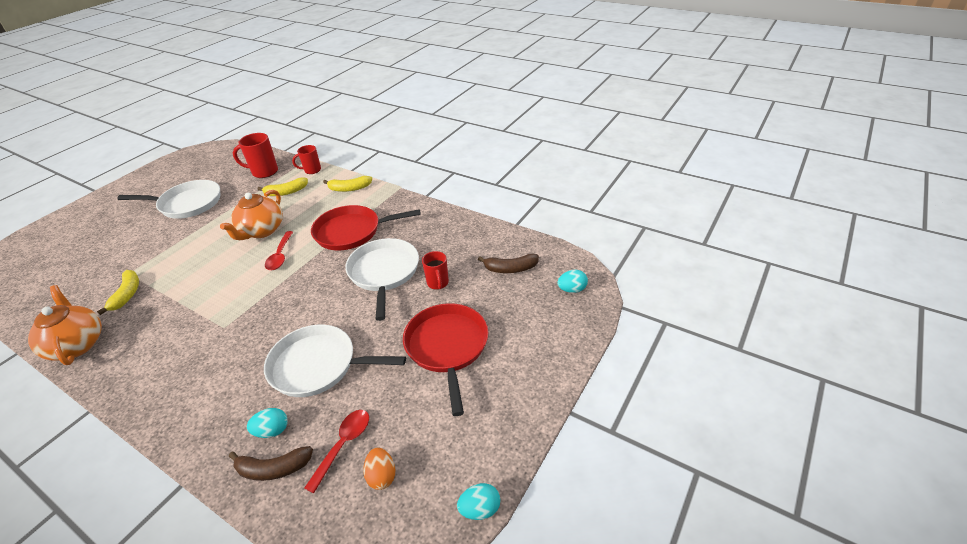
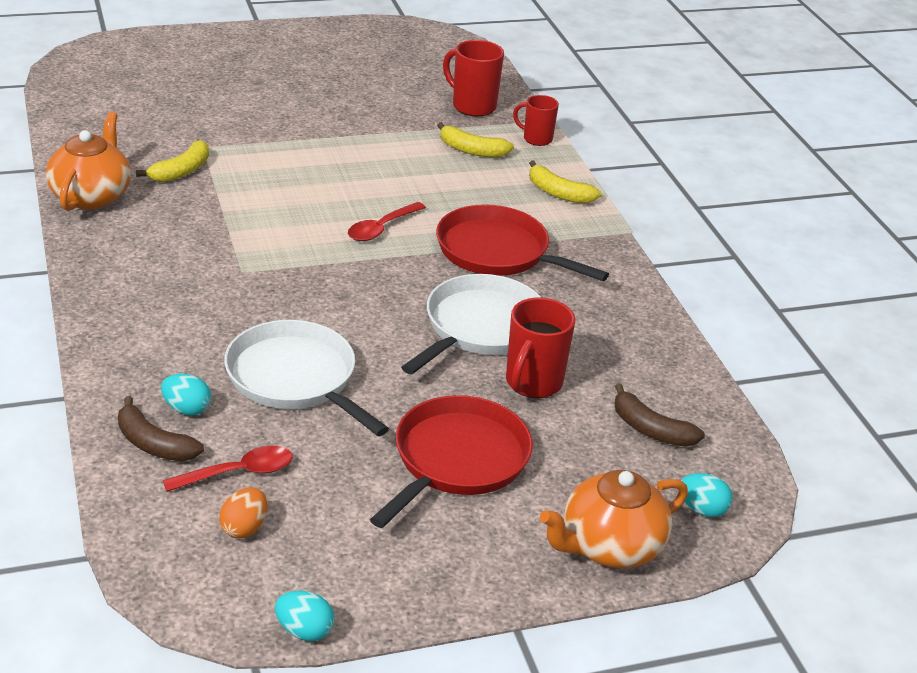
camera: 35 degrees right, 5 degrees down
(188, 204) = (341, 97): white pan -> none
(261, 231) = (391, 184): orange teapot -> orange teapot (609, 546)
(438, 283) = (532, 383): red mug -> red mug, size x1.54

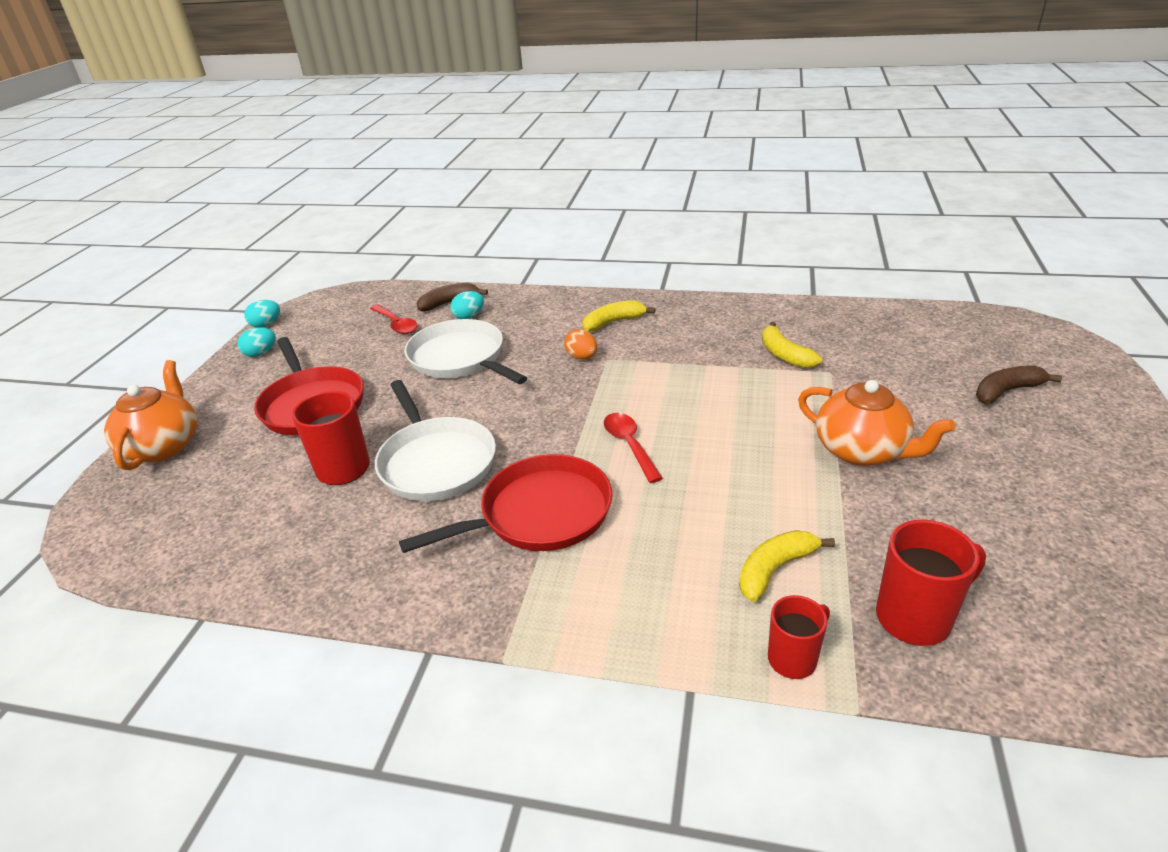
camera: 125 degrees right, 0 degrees up
(91, 196) = (756, 311): orange teapot -> orange teapot (862, 451)
(238, 473) = (396, 324): red spoon -> red spoon turned 45 degrees counterclockwise
(244, 528) = (353, 320): orange egg -> orange egg (582, 357)
(295, 378) = (460, 358): white pan -> white pan turned 120 degrees counterclockwise
(558, 193) = (631, 619): yellow banana -> yellow banana (613, 322)
(650, 429) = (221, 517): brown banana -> brown banana (1006, 391)
(702, 509) = (124, 508): turquoise egg -> turquoise egg (261, 353)

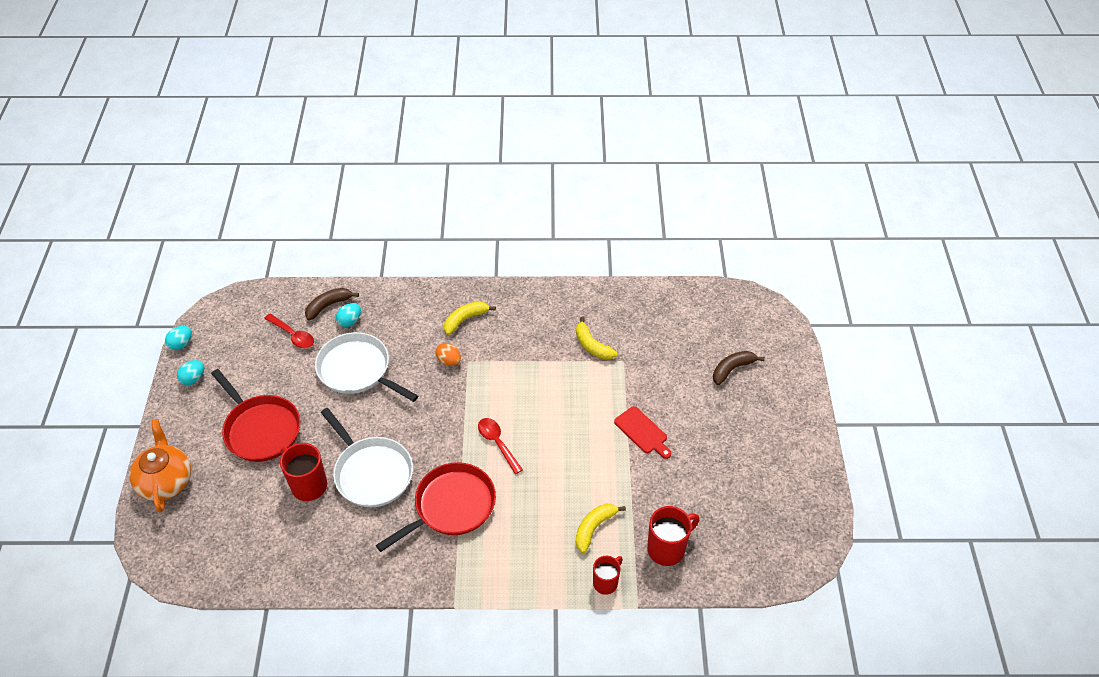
camera: 15 degrees left, 15 degrees up
(862, 451) = (642, 432): orange teapot -> red cutting board

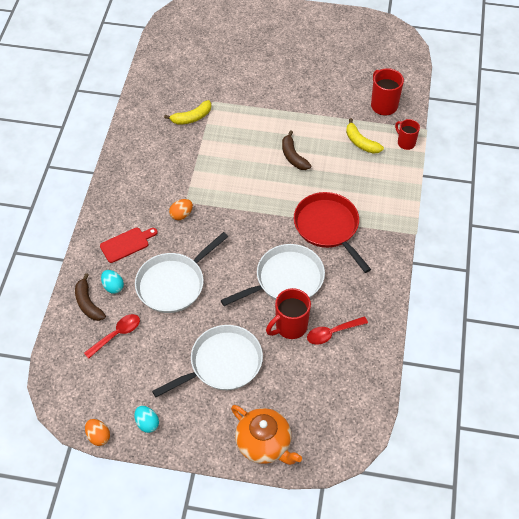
camera: 80 degrees left, 5 degrees up
(166, 481) = (264, 444): orange teapot -> orange teapot turned 135 degrees counterclockwise
(181, 344) = (98, 436): turquoise egg -> orange egg
(261, 429) = (222, 363): red pan -> white pan
(465, 319) = (138, 198): yellow banana -> none
(497, 443) = (274, 191): red spoon -> red spoon (332, 333)
(642, 432) = (282, 101): red cutting board -> red cutting board (126, 244)
(732, 369) = (237, 41): brown banana -> brown banana (293, 156)

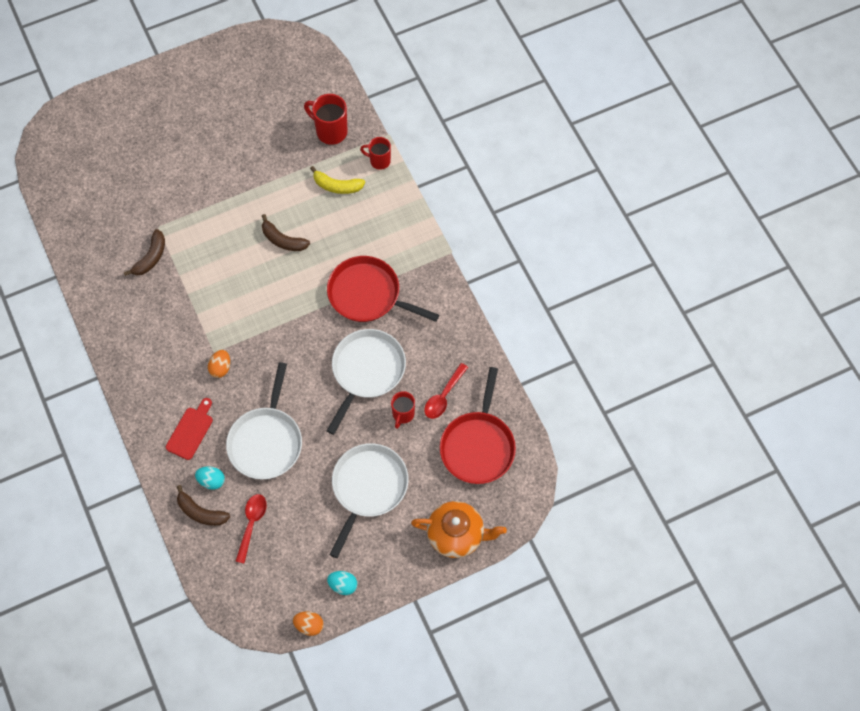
camera: 35 degrees left, 10 degrees up
(192, 117) = (151, 257): yellow banana -> brown banana
(290, 327) = (403, 414): red mug -> red mug, size x0.65
(332, 387) = (478, 446): none -> red pan

